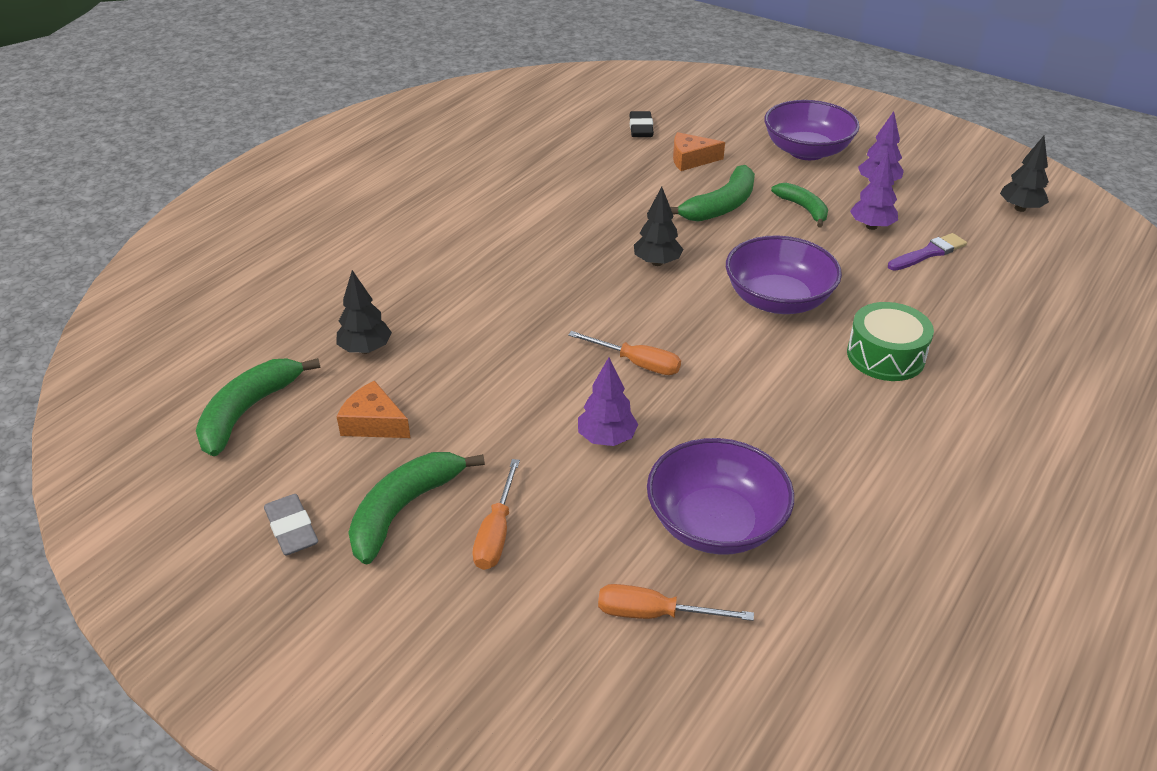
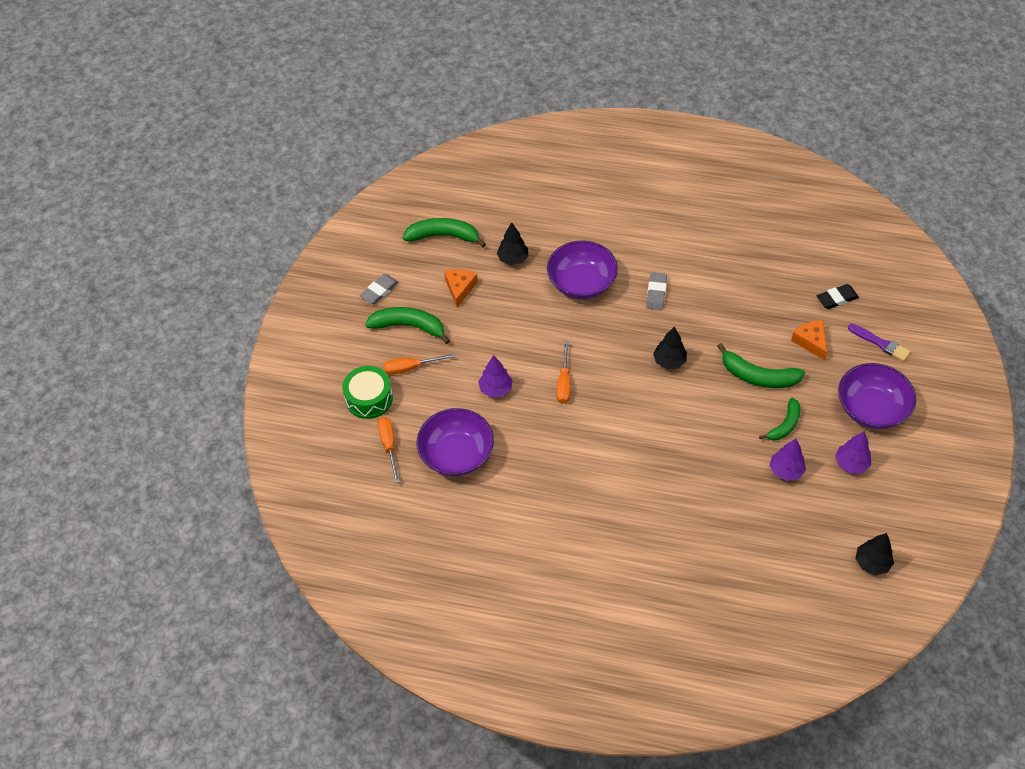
camera: 70 degrees right, 15 degrees up
(537, 241) = (656, 293): none -> grey eraser
(778, 300) = (664, 436): purple bowl -> purple bowl (581, 283)
(885, 356) = (636, 505): green drum -> green drum (369, 398)
(929, 253) = (771, 511): purple brush -> purple brush (880, 343)

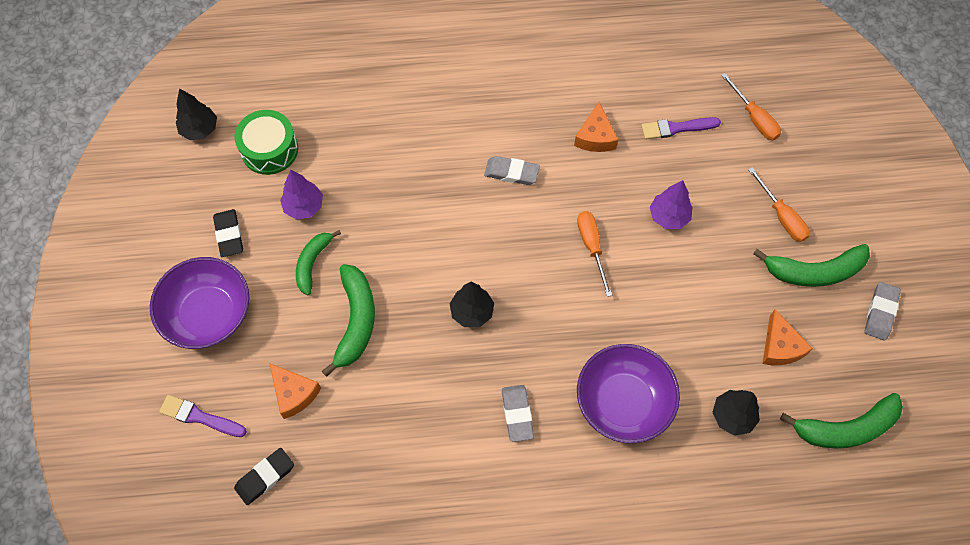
camera: 160 degrees right, 10 degrees up
(369, 398) = (807, 165): green drum -> green drum (269, 149)
(411, 368) = (781, 216): orange screwdriver -> orange screwdriver turned 90 degrees clockwise
(456, 454) = (676, 128): purple bowl -> purple brush
(526, 465) = (595, 137): none -> orange cheese
(606, 454) = (511, 172): none -> grey eraser
(758, 376) = (355, 321): green banana -> green banana turned 90 degrees clockwise
(851, 464) = (229, 235): purple tree -> black eraser

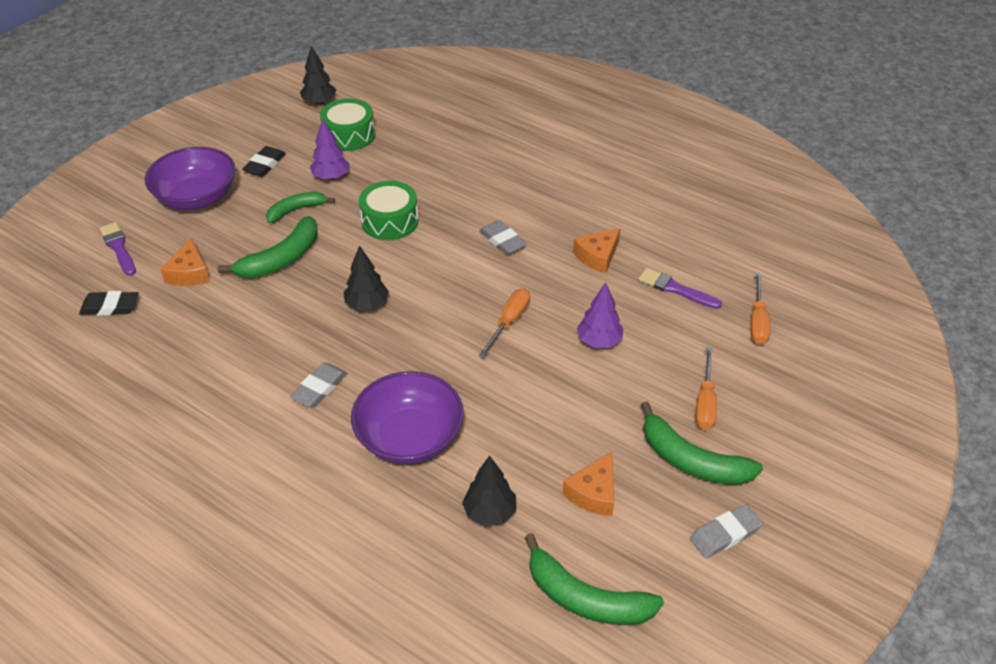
camera: 40 degrees right, 20 degrees down
(403, 217) = (390, 221): none -> green drum

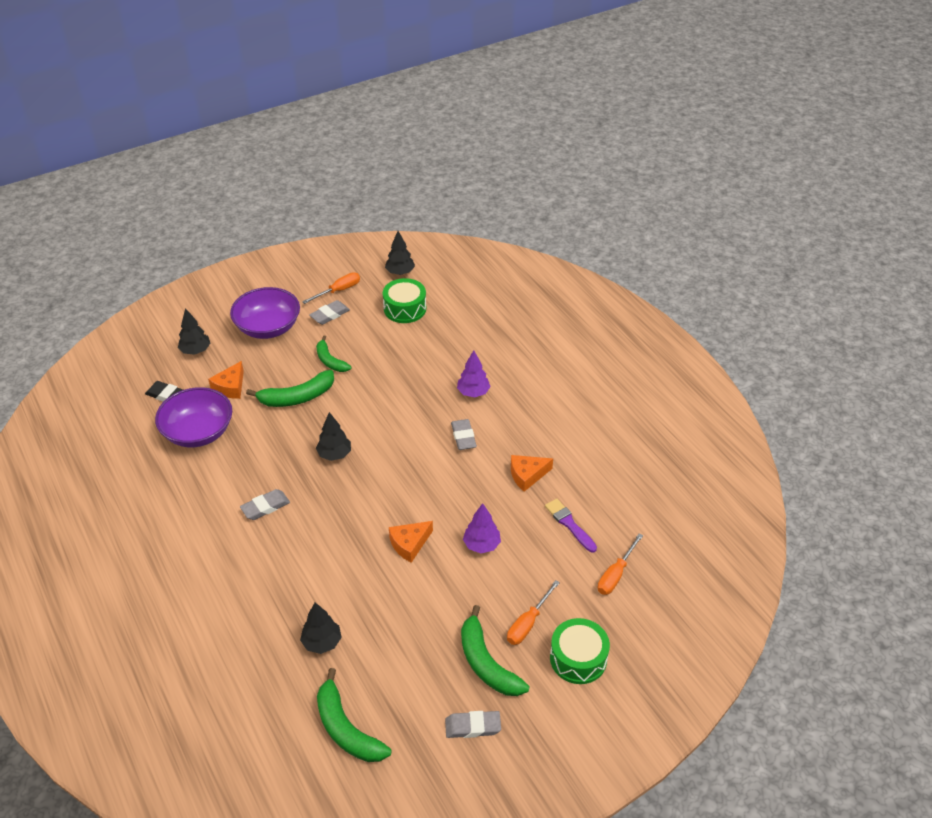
camera: 25 degrees right, 0 degrees up
(118, 248) = (195, 351): purple brush -> black tree
(265, 164) = (330, 315): black eraser -> grey eraser
(296, 210) = (330, 360): green banana -> green banana turned 120 degrees counterclockwise
(331, 177) = (371, 340): purple tree -> purple tree (473, 392)
(390, 221) = (391, 392): green drum -> green drum (578, 658)
(409, 438) = (302, 567): purple bowl -> purple bowl (198, 432)
(509, 322) = (426, 505): orange screwdriver -> orange screwdriver (338, 291)
(594, 493) = (401, 658): orange cheese -> orange cheese (409, 544)

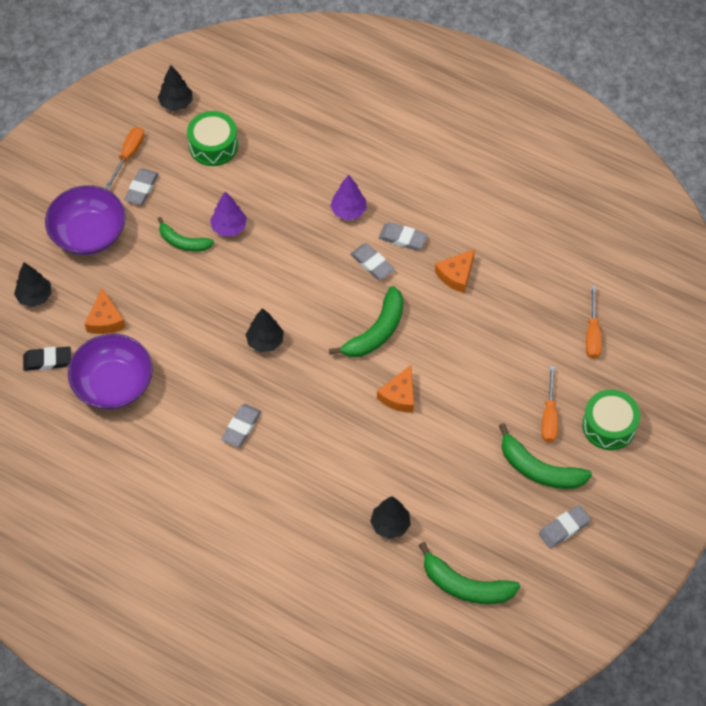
camera: 30 degrees left, 15 degrees up
(297, 397) = (181, 298): green banana -> green banana (376, 332)
(481, 545) = (462, 364): purple tree -> purple tree (229, 227)
(502, 430) = (402, 238): none -> grey eraser
(569, 524) = (524, 305): purple brush -> none

